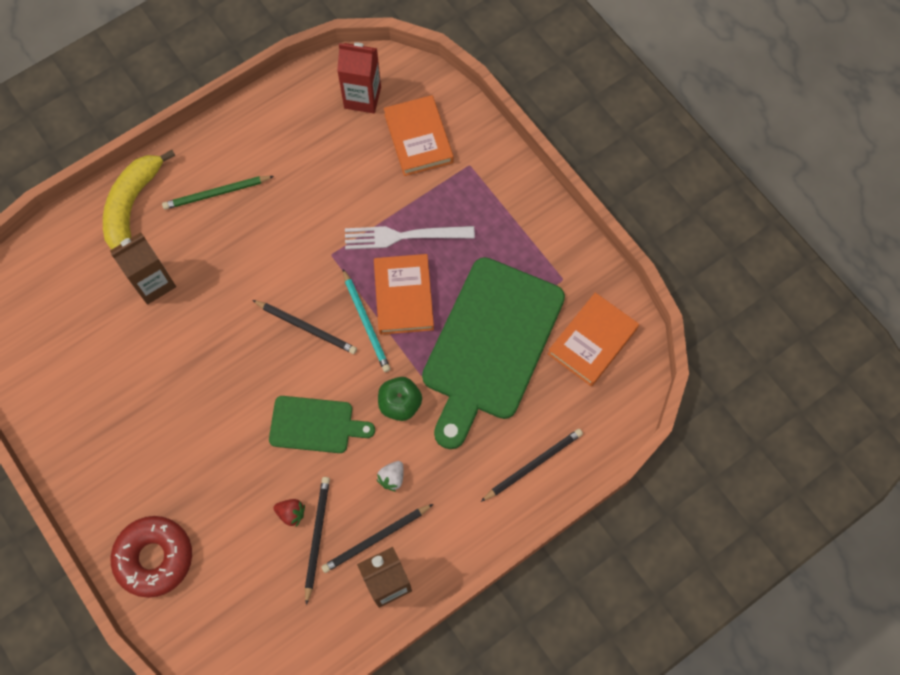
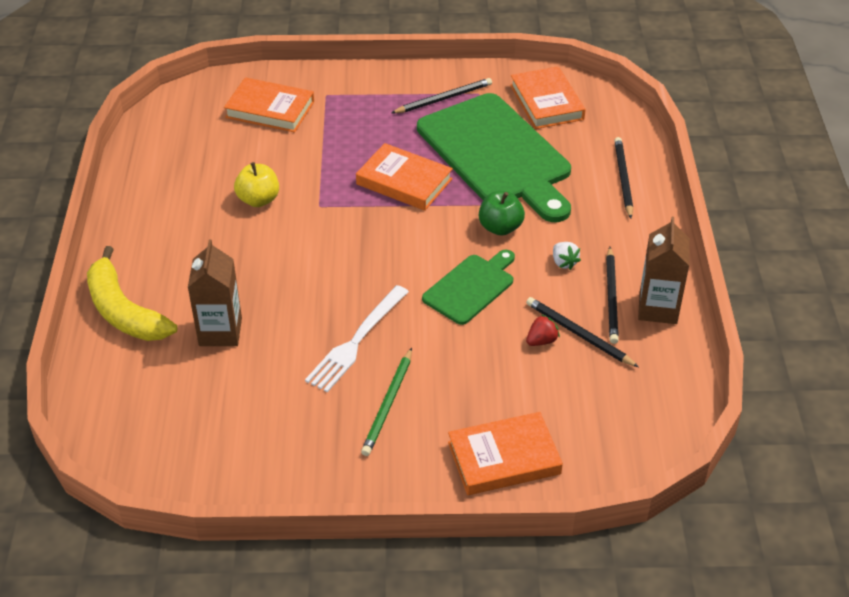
camera: 55 degrees left, 25 degrees down
(154, 558) = (504, 458): red donut -> orange book
(216, 193) = (178, 249): green pencil -> green pencil (388, 404)
(306, 327) = (373, 251): black pencil -> black pencil (444, 98)
(307, 207) = (258, 200): none -> yellow apple
(362, 97) = (194, 122): red carton -> none
(366, 322) = (405, 213): turquoise pencil -> none
(403, 236) = (349, 157): white fork -> white fork (356, 341)

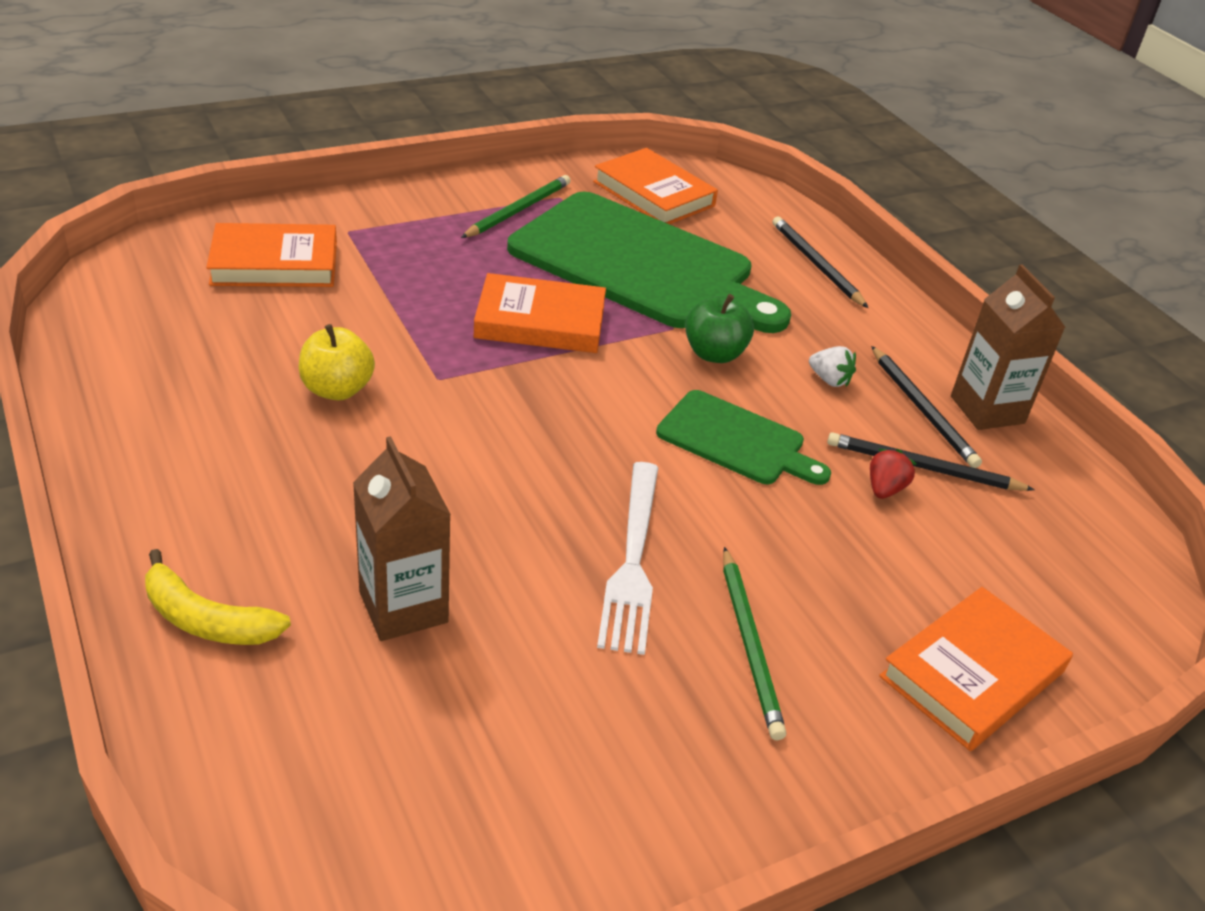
camera: 30 degrees left, 5 degrees down
(124, 311) = (207, 620): yellow banana -> yellow banana, size x0.65
(444, 98) = (518, 210): black pencil -> green pencil
(471, 287) = (736, 440): green cutting board -> green cutting board turned 105 degrees clockwise

